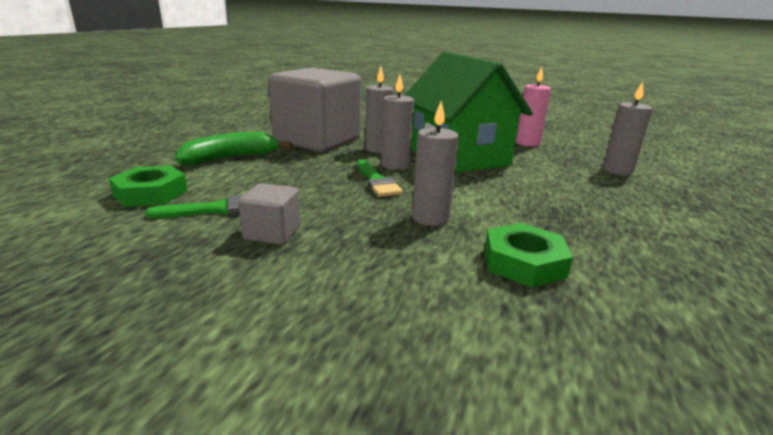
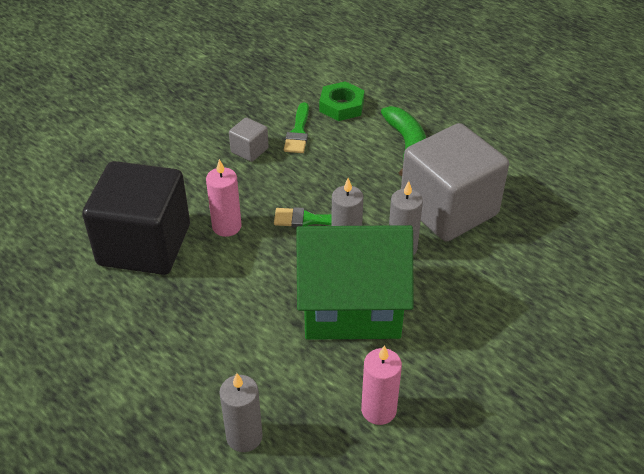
camera: 115 degrees right, 20 degrees up
(430, 218) = (226, 226): grey candle -> pink candle
(523, 262) = (144, 245): green nut -> black cube

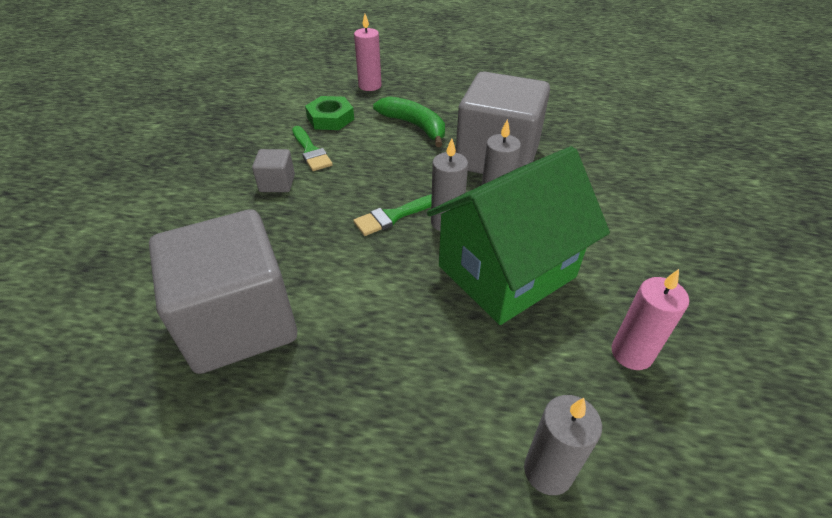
camera: 35 degrees left, 0 degrees up
(144, 245) = (239, 322): black cube -> grey cube
(226, 226) = (317, 259): pink candle -> pink candle (370, 86)

